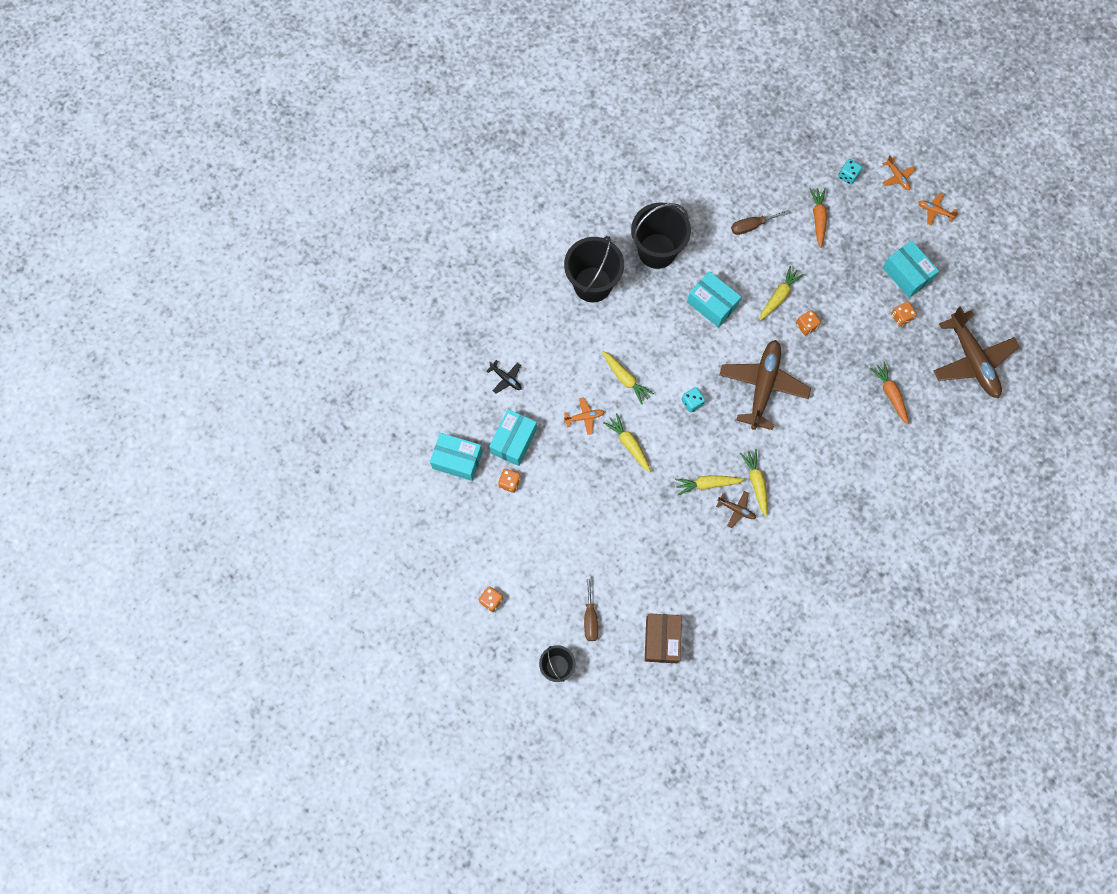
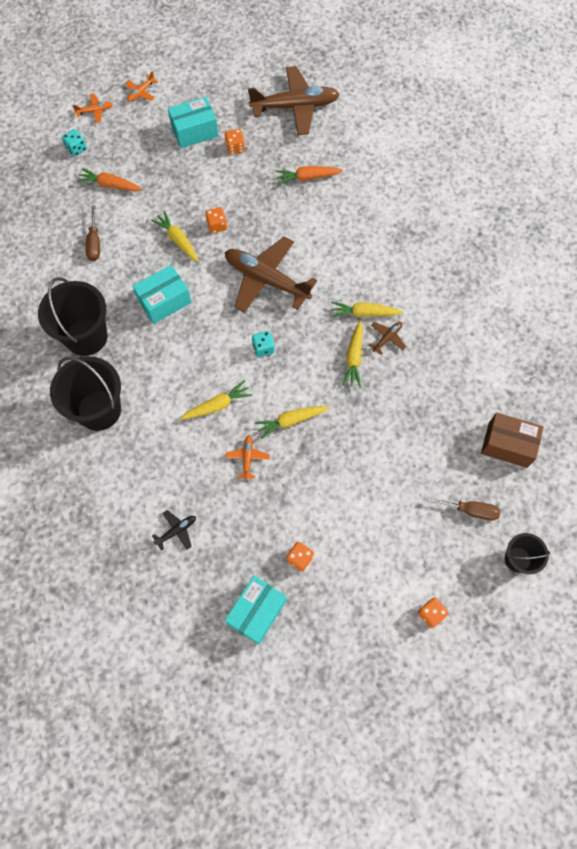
camera: 75 degrees left, 5 degrees down
(513, 441) = (252, 541): turquoise box -> none

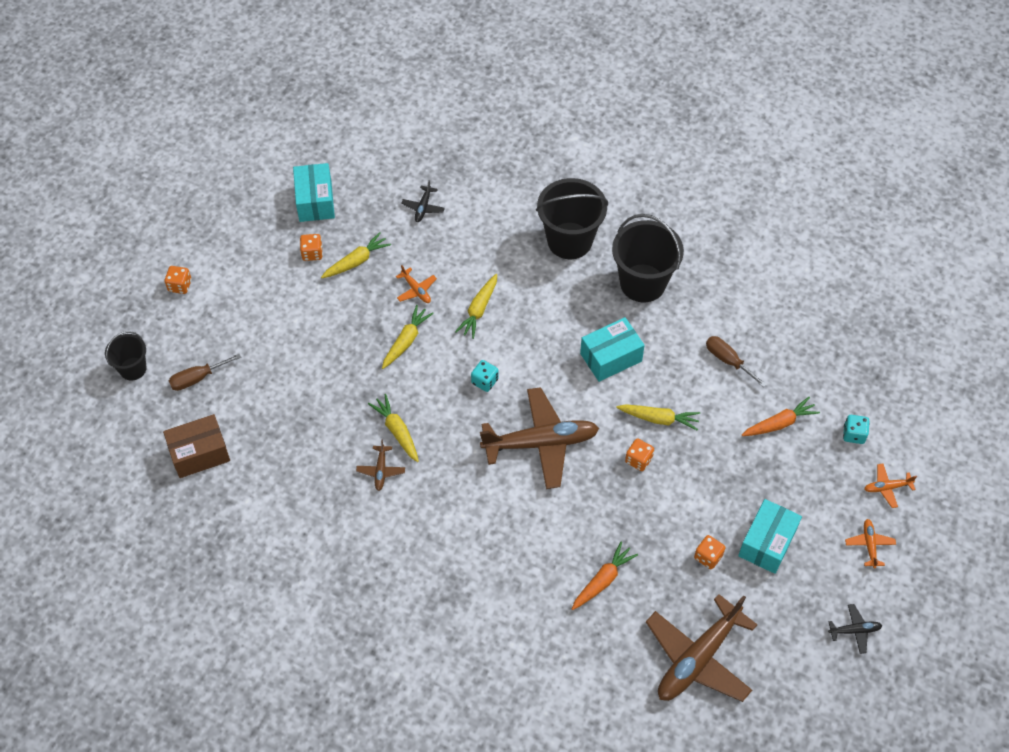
camera: 140 degrees right, 10 degrees down
(95, 111) = (887, 487): orange plane -> orange plane turned 45 degrees clockwise
(164, 301) = (611, 357): turquoise box -> turquoise box turned 45 degrees clockwise
(199, 63) = (855, 630): none -> black plane
(364, 313) = (422, 478): yellow carrot -> yellow carrot (356, 261)

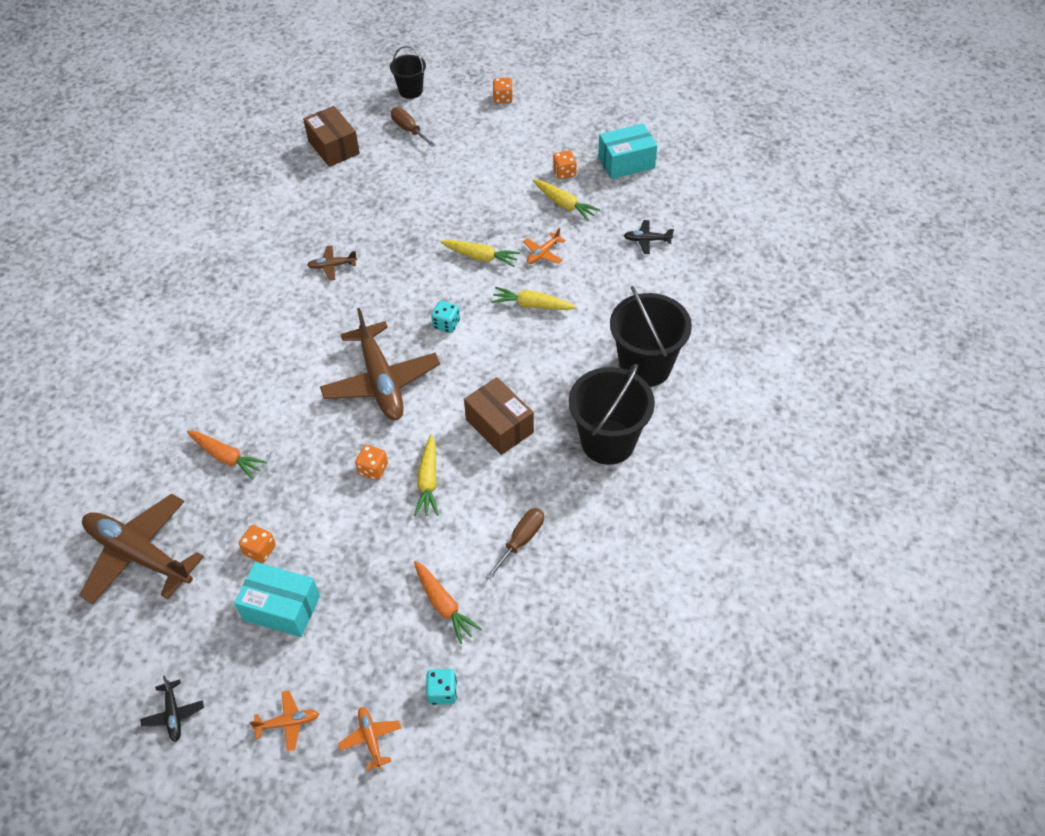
camera: 80 degrees right, 5 degrees down
(397, 431) = (377, 269): yellow carrot -> none
(611, 357) = (499, 426): turquoise box -> brown box

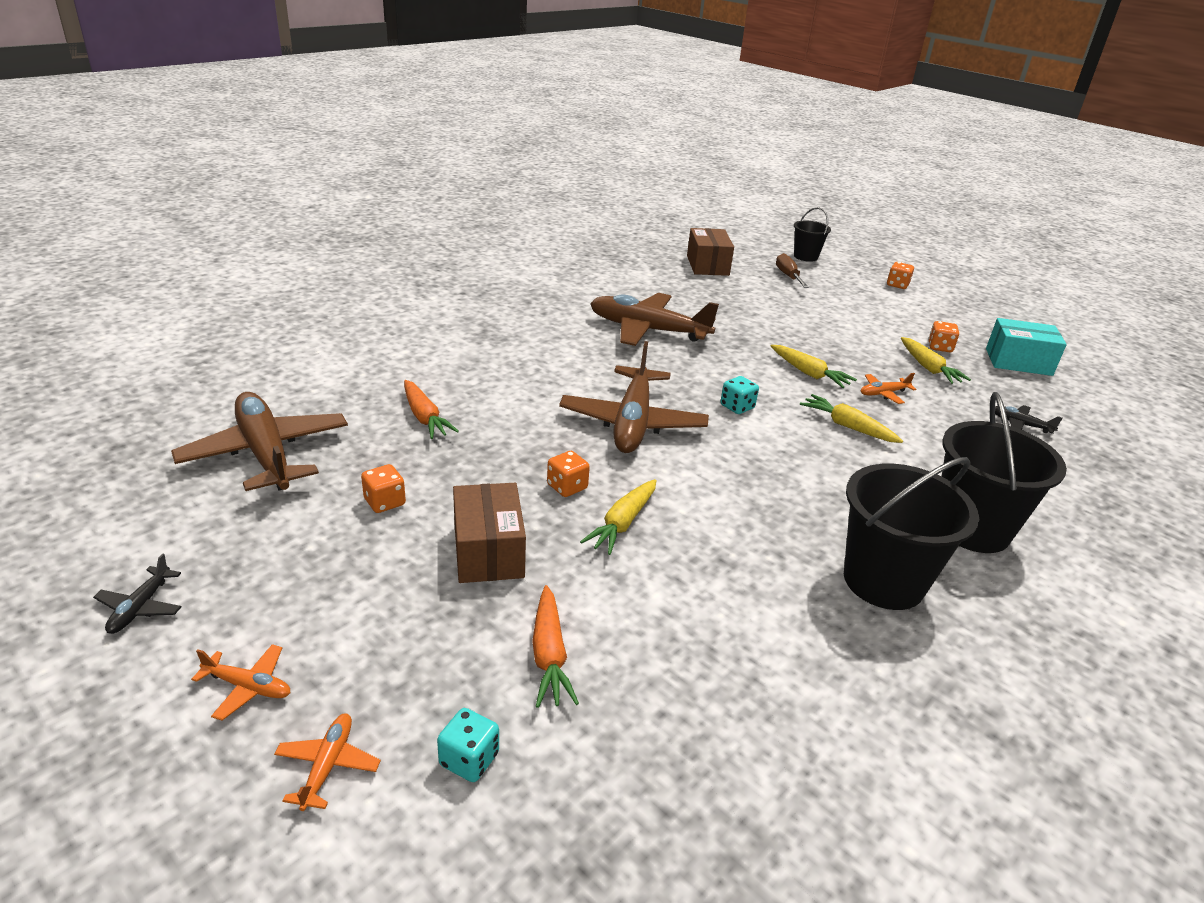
camera: 25 degrees right, 20 degrees down
(282, 608) = (357, 564): turquoise box -> none
(332, 266) = (647, 330): brown plane -> brown plane, size x2.35
(499, 426) = (745, 509): brown box -> brown box (488, 551)
(521, 540) = (702, 633): brown screwdriver -> none

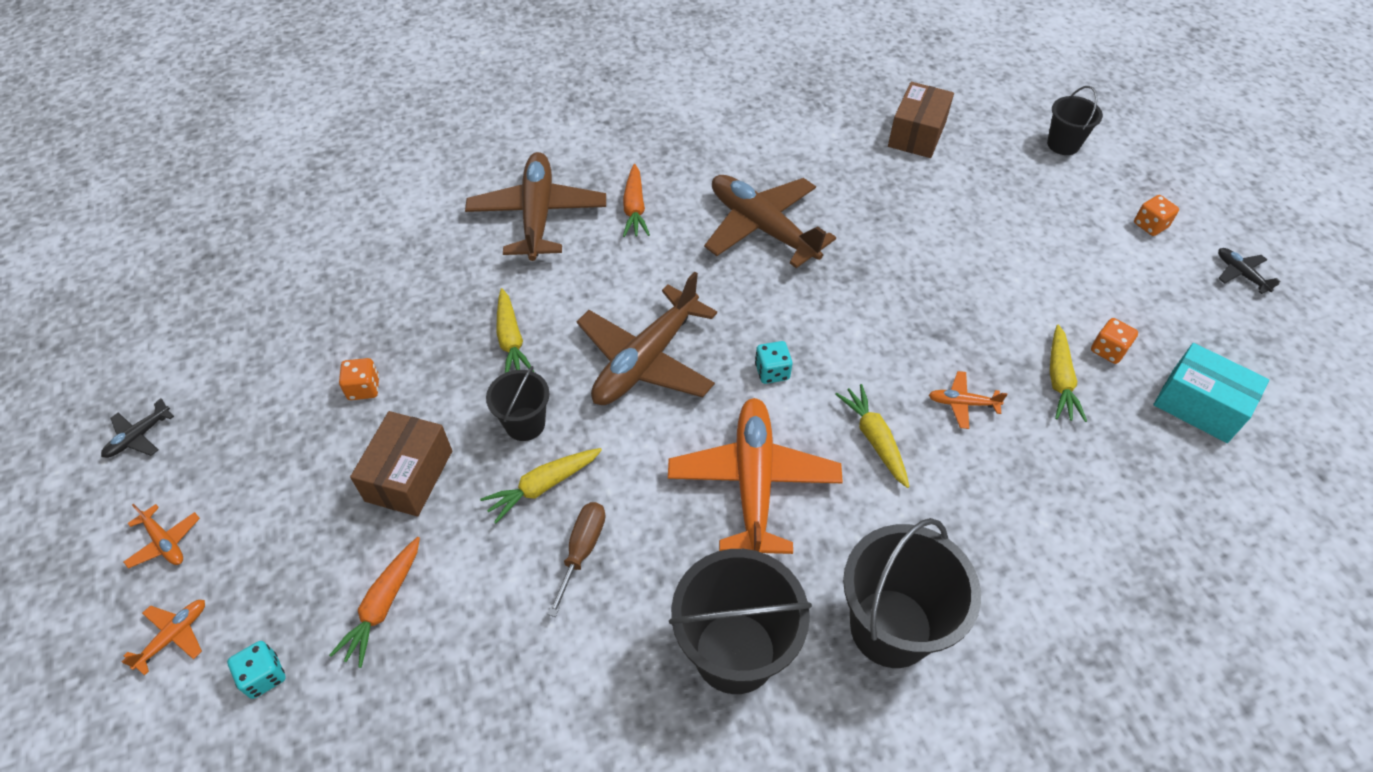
camera: 30 degrees right, 20 degrees up
(266, 453) = (307, 299): brown plane -> brown plane (538, 215)
(424, 417) = (459, 293): orange carrot -> orange carrot (634, 208)
(567, 487) = (525, 424): orange dice -> black bucket
(788, 276) = (1008, 176): brown screwdriver -> brown screwdriver (582, 550)
(789, 473) = (753, 482): none -> orange plane
(809, 373) = (897, 345): yellow carrot -> yellow carrot (511, 340)
(1020, 424) = (1098, 505): black plane -> black plane (1240, 274)

